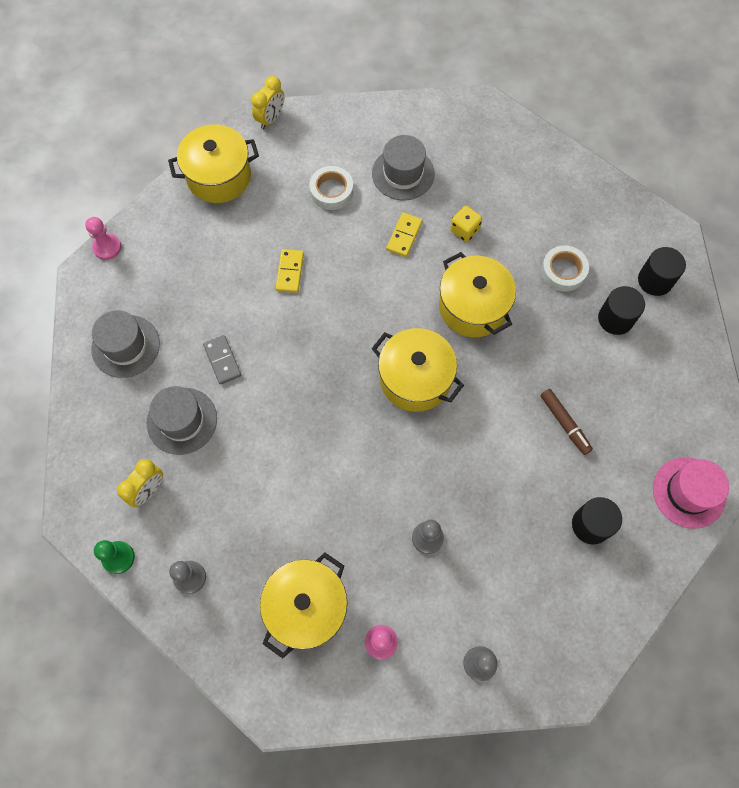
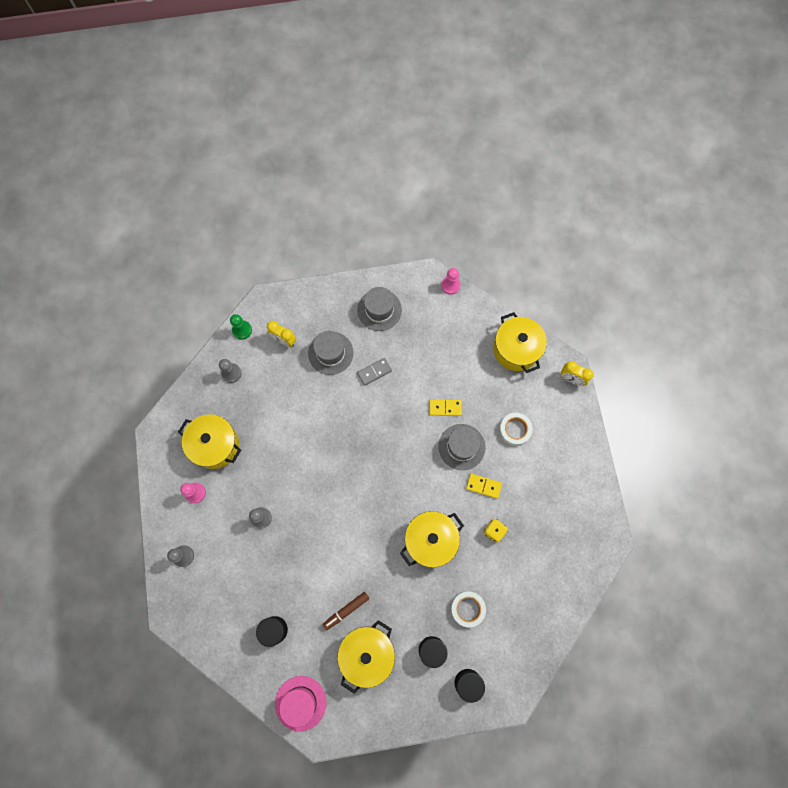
camera: 85 degrees right, 5 degrees up
(403, 173) = (537, 481): grey hat -> grey hat (461, 447)
(415, 379) = (371, 502): yellow pot -> yellow pot (367, 653)

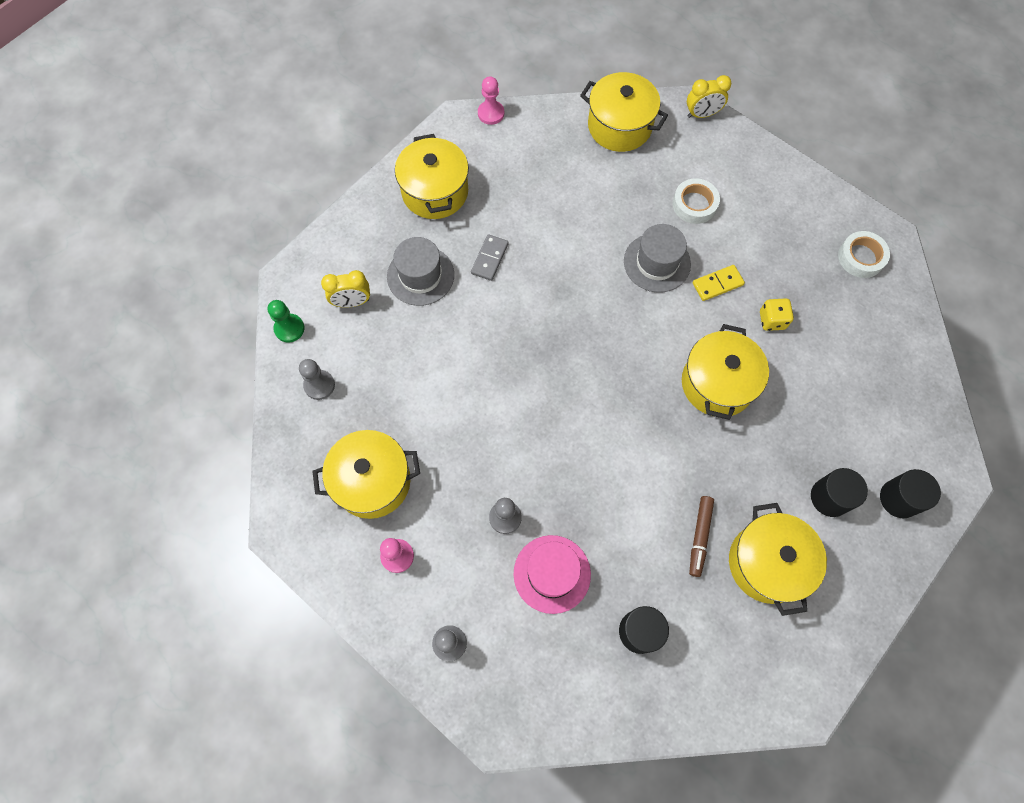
camera: 40 degrees left, 5 degrees down
(300, 703) = (748, 688): pink hat -> pink hat (552, 574)
(379, 310) = (435, 192): grey hat -> yellow pot
(445, 408) = (601, 237): yellow domino -> none
(467, 608) = (823, 421): white tape -> white tape (861, 257)

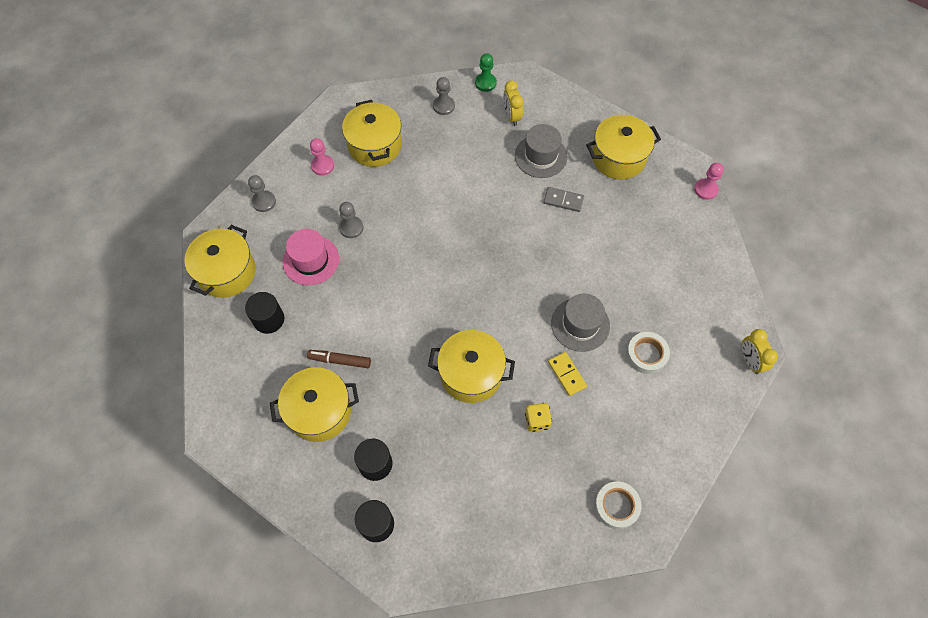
camera: 85 degrees right, 5 degrees down
(619, 126) = (717, 290): yellow pot -> yellow pot (227, 272)

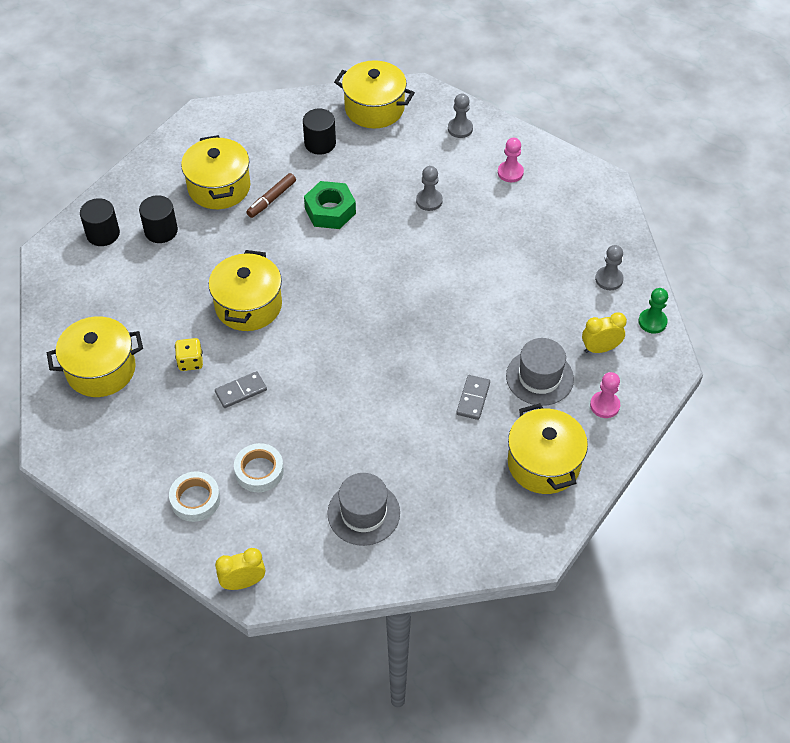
camera: 90 degrees right, 10 degrees down
(311, 260) = (388, 170): pink hat -> none
(340, 360) = (271, 199): brown marker -> brown marker turned 150 degrees counterclockwise
(358, 308) = (330, 211): none -> green nut
(375, 145) = (542, 216): yellow pot -> yellow pot (101, 369)
(566, 374) = (241, 391): yellow domino -> grey domino
(580, 324) = (301, 407): grey hat -> grey hat (363, 513)
(616, 506) = (89, 428): white tape -> white tape (195, 499)
(705, 189) = (498, 563): pink pawn -> pink pawn (604, 405)

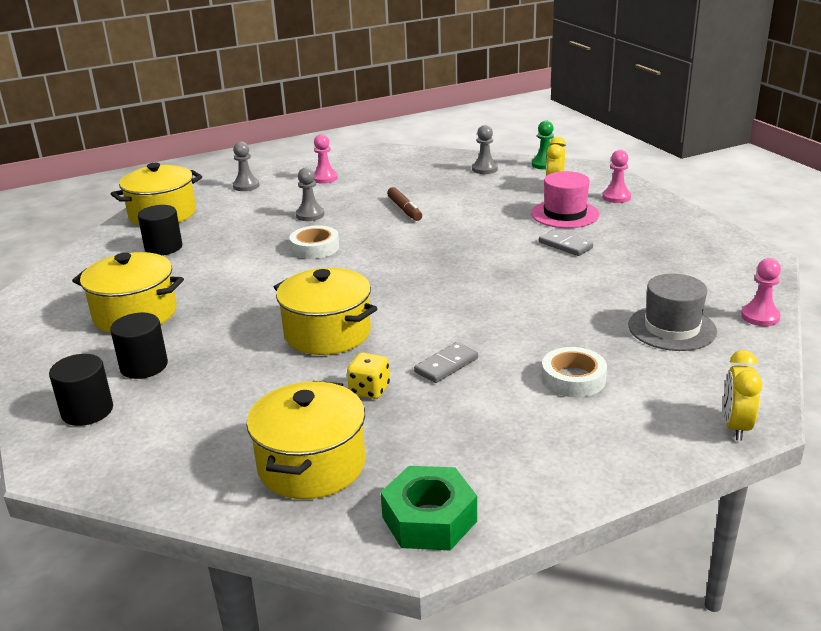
camera: 60 degrees left, 25 degrees down
(195, 499) = (587, 434): white tape -> white tape (315, 248)
(241, 391) = (446, 365): grey domino -> grey domino turned 45 degrees clockwise
(271, 199) = (198, 288): brown marker -> brown marker (404, 209)
(330, 211) = (257, 261): green nut -> green nut (429, 519)
(414, 570) = (760, 317): none -> pink pawn
(539, 377) = (565, 214): grey hat -> pink hat
(543, 463) = (663, 232): yellow pot -> none

